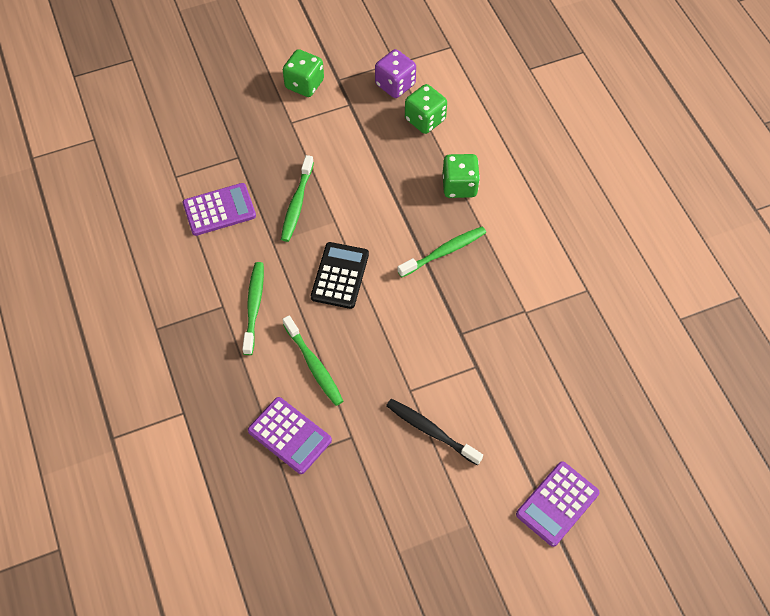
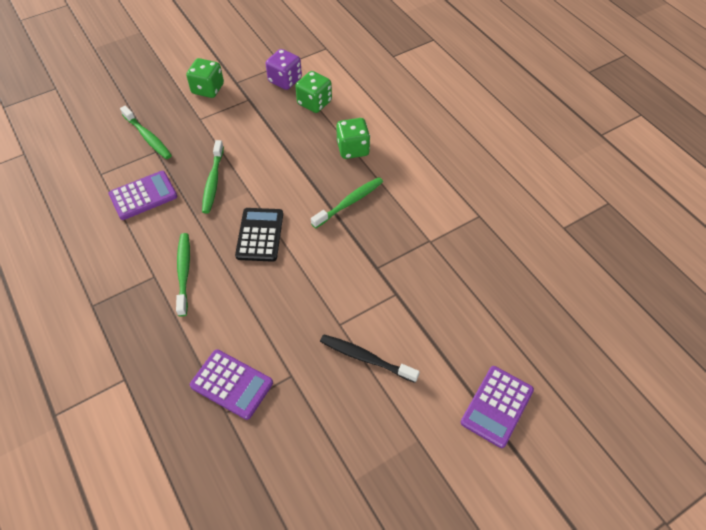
camera: 10 degrees left, 5 degrees down
(314, 365) = (246, 316): green toothbrush -> green toothbrush (147, 137)

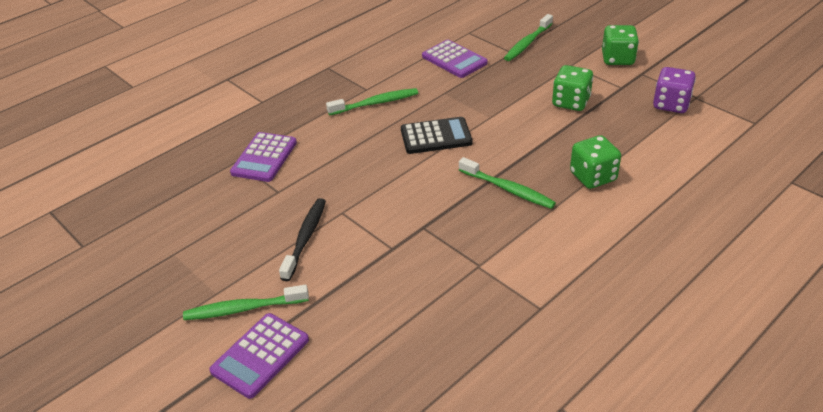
camera: 80 degrees right, 15 degrees down
(213, 181) = (491, 93): green toothbrush -> green toothbrush (244, 308)
(314, 103) = (649, 133): green dice -> green dice (571, 102)
(497, 406) = (260, 355): purple calculator -> purple calculator turned 75 degrees counterclockwise

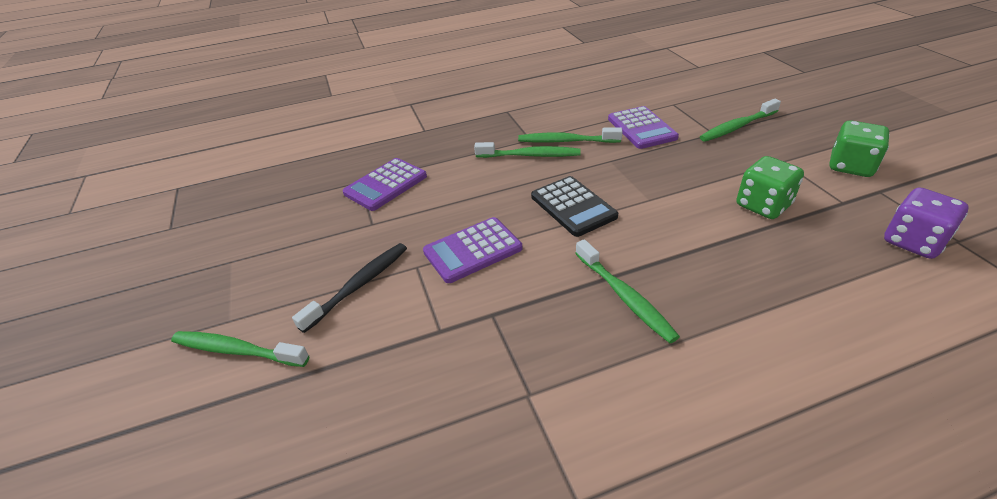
camera: 25 degrees right, 0 degrees up
(260, 355) = (204, 421): purple calculator -> purple calculator (473, 250)
(398, 84) = (566, 141): none -> green toothbrush
(436, 136) = (573, 206): black calculator -> black calculator turned 45 degrees clockwise
(593, 177) = (752, 314): green dice -> none

